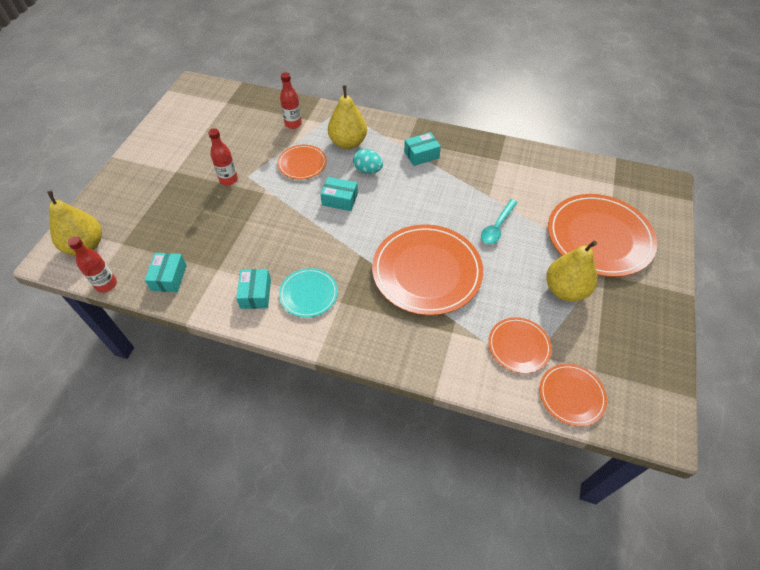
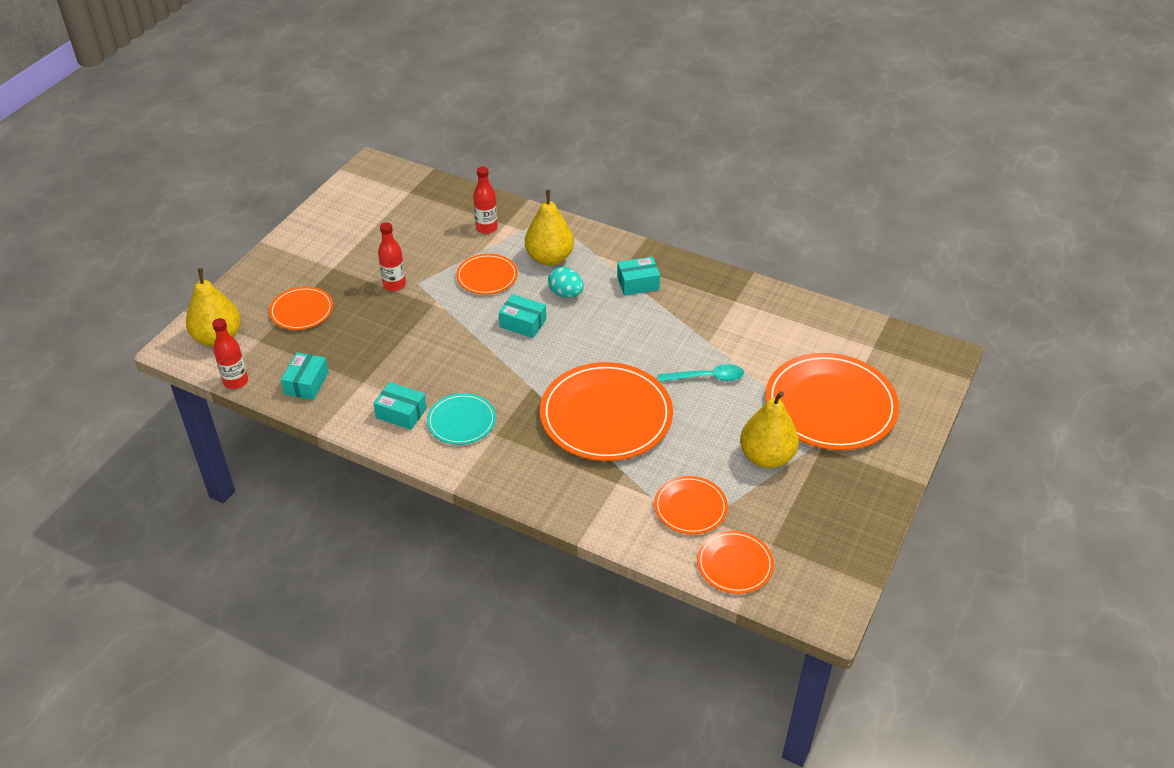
camera: 10 degrees right, 10 degrees down
(155, 212) = (301, 310): none -> orange plate
(256, 294) = (401, 413): turquoise box -> turquoise box turned 75 degrees counterclockwise
(497, 226) = (707, 377): turquoise spoon -> turquoise spoon turned 135 degrees counterclockwise

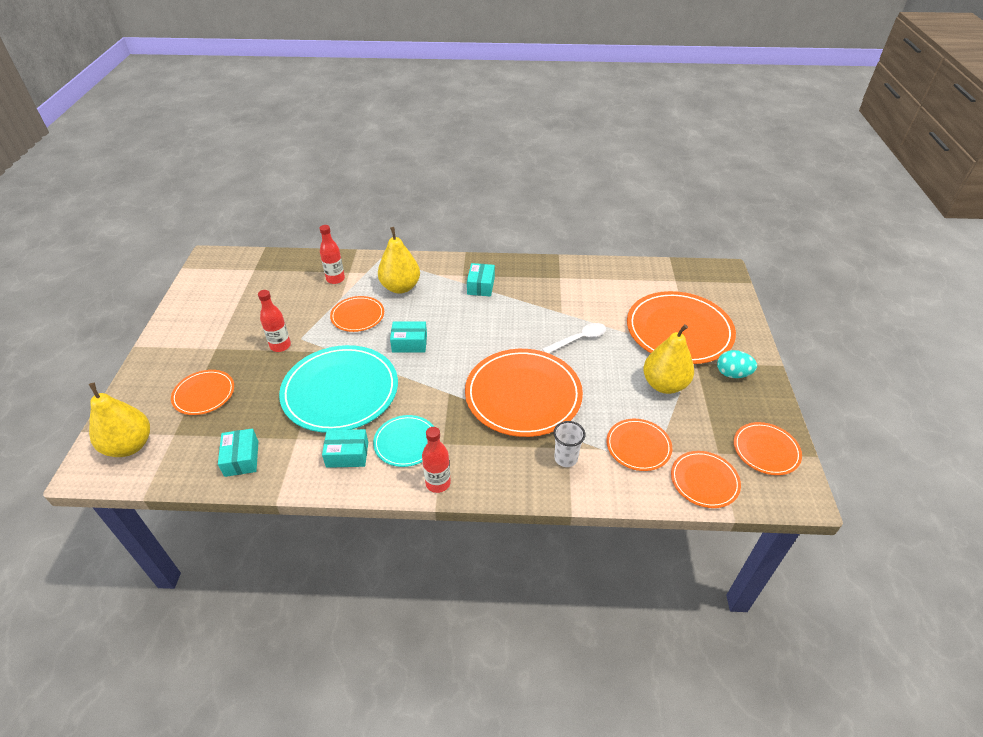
camera: 25 degrees left, 0 degrees up
(236, 381) = (167, 481): red bottle -> red bottle (438, 483)
(427, 350) = (340, 391): none -> turquoise plate
(566, 294) = (430, 310): turquoise egg -> turquoise egg (732, 374)
(607, 492) = (565, 458): none -> white cup
(638, 283) = (481, 286): turquoise box -> turquoise box turned 45 degrees counterclockwise
(707, 377) = (579, 339): turquoise spoon -> white spoon
(826, 561) = (766, 450): none -> orange plate

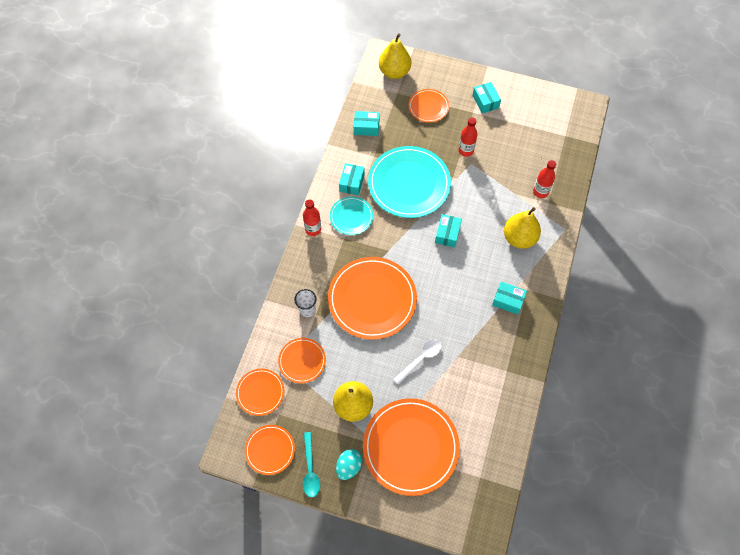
camera: 105 degrees right, 20 degrees up
(197, 339) = (485, 101): none -> turquoise box
(357, 316) = (489, 203): orange plate -> none
(579, 339) = (421, 359): white spoon -> white spoon turned 120 degrees counterclockwise
(759, 406) = (310, 469): none -> turquoise spoon

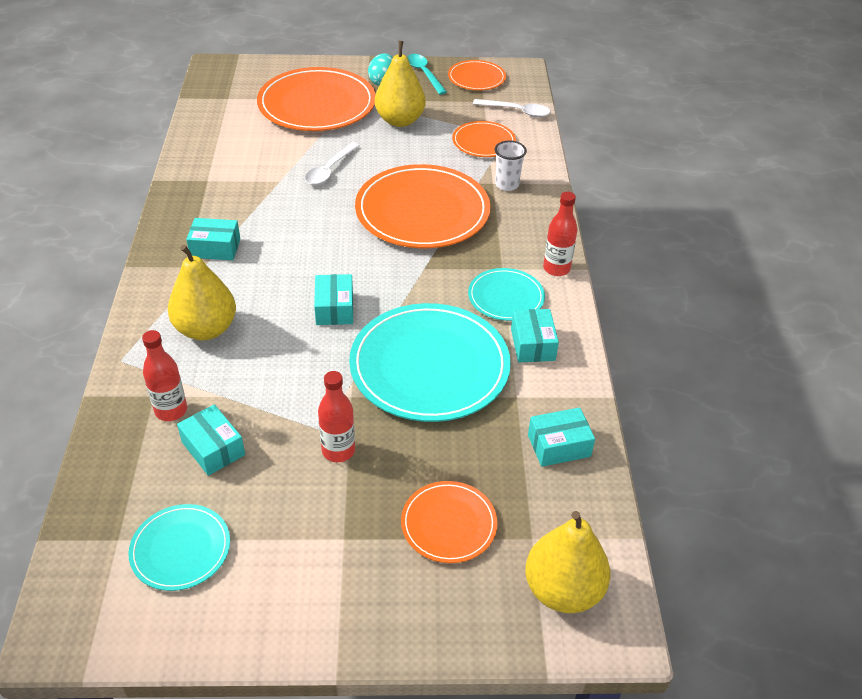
camera: 160 degrees right, 20 degrees down
(260, 392) = (516, 111): orange plate -> white spoon
(485, 101) = (320, 573): turquoise box -> turquoise box (213, 448)
(539, 125) = (180, 549): none -> turquoise plate

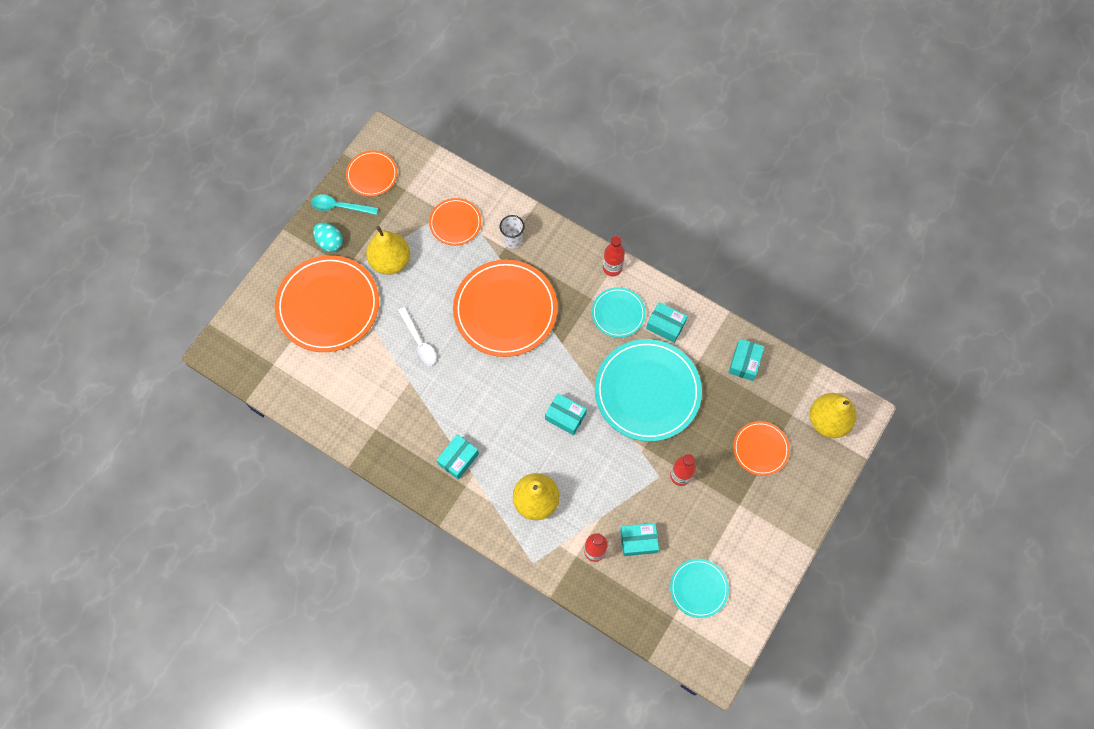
camera: 55 degrees left, 25 degrees up
(516, 111) = (434, 177): white spoon -> none

